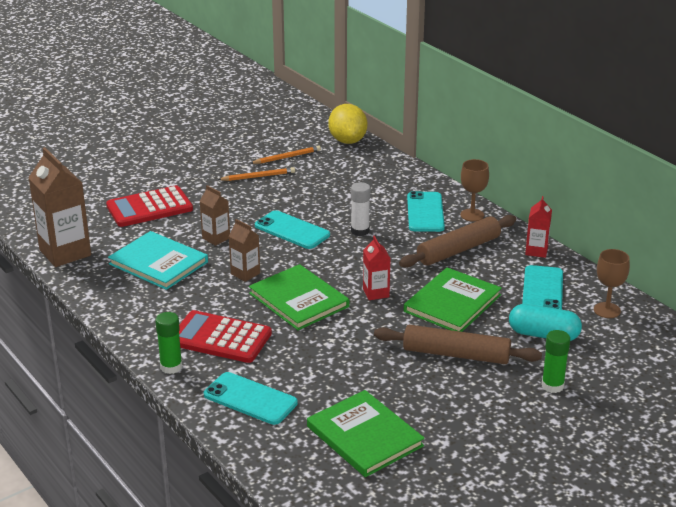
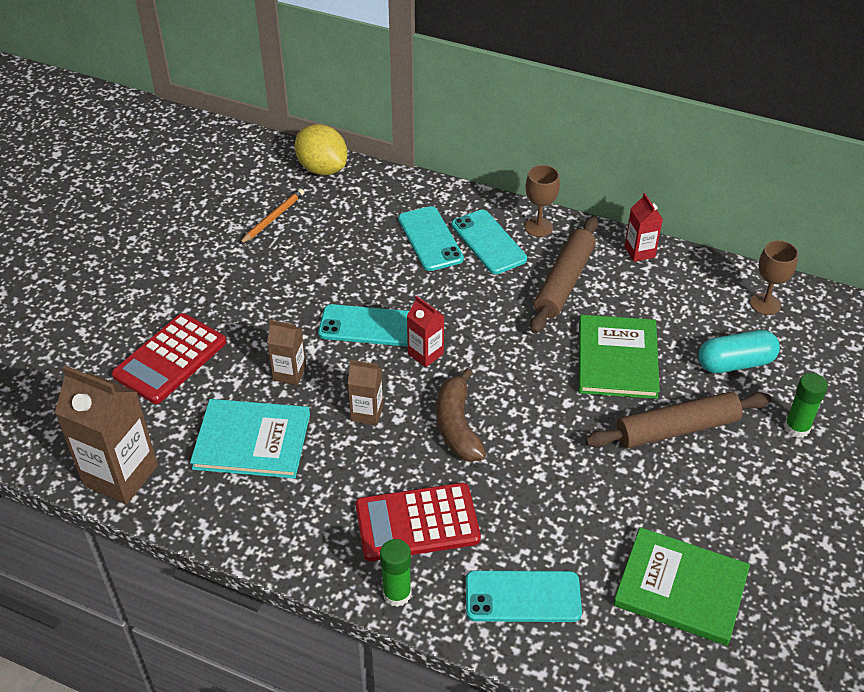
camera: 30 degrees left, 15 degrees up
(258, 177) = (263, 260): orange pencil -> none
(298, 300) = (457, 426): green book -> brown banana
(360, 231) = (442, 296): white glue stick -> none
(376, 293) = (530, 379): red carton -> red carton (425, 354)
(542, 290) = (687, 304): turquoise phone -> turquoise phone (430, 239)

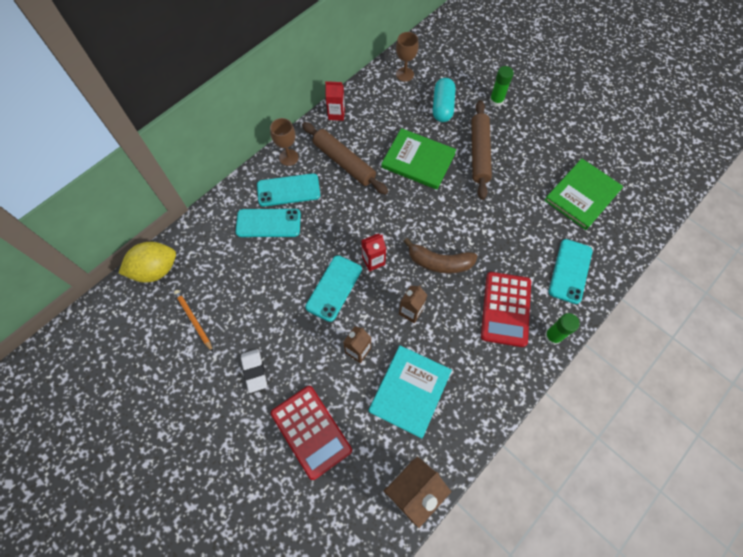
camera: 70 degrees left, 20 degrees up
(229, 287) = (254, 371): none -> white eraser

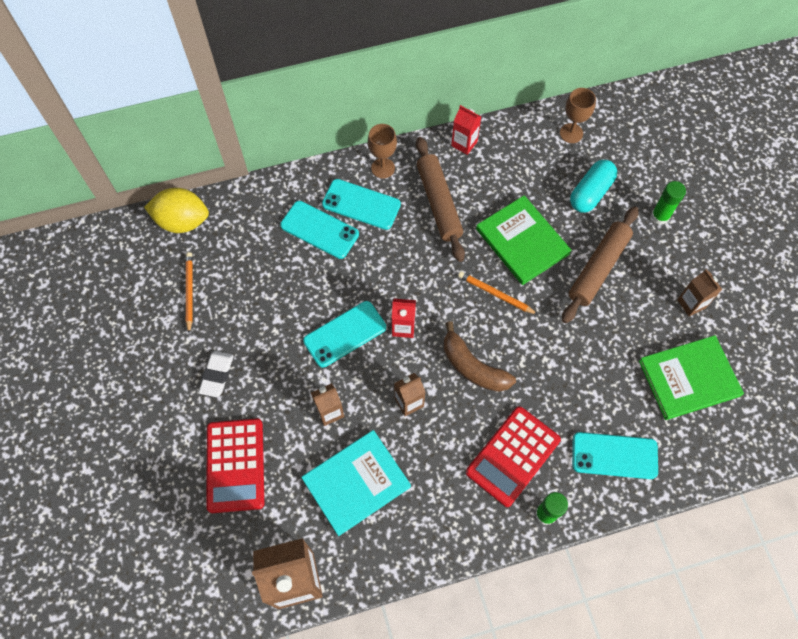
camera: 30 degrees right, 0 degrees up
(423, 204) = (495, 294): none -> orange pencil
(552, 147) = (691, 303): none -> brown carton
(570, 271) = (614, 455): turquoise phone -> turquoise phone turned 45 degrees clockwise

